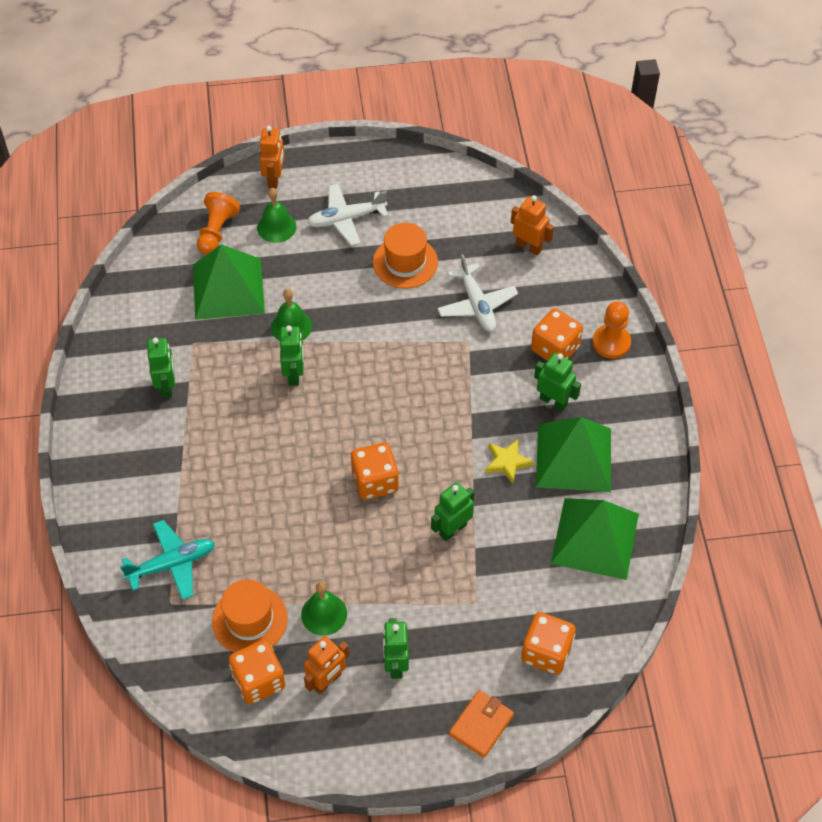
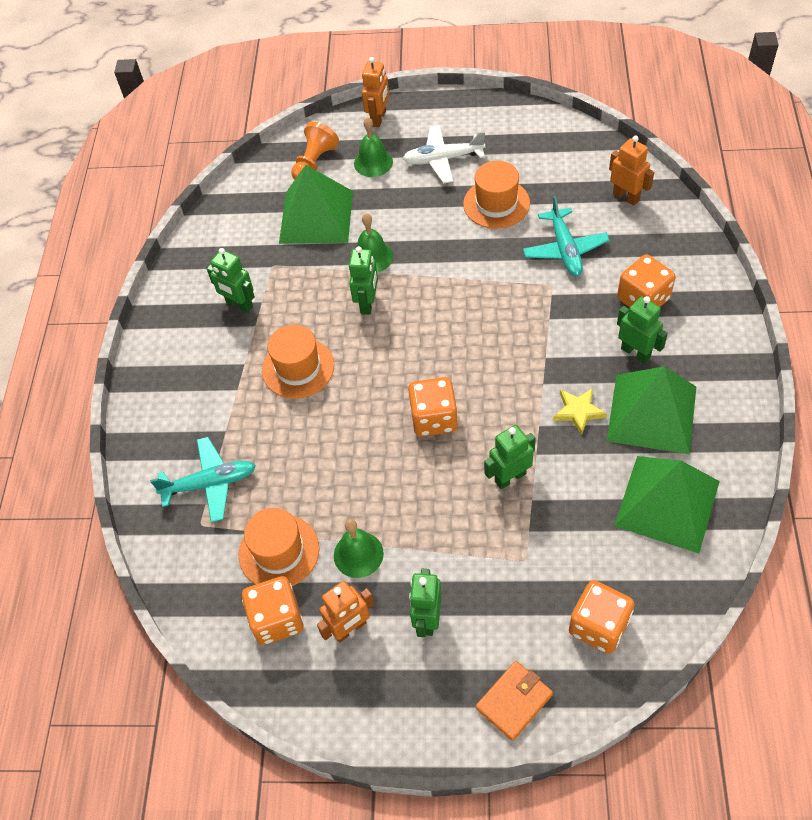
camera: 15 degrees right, 0 degrees up
(167, 386) = (239, 305): green robot -> green robot turned 120 degrees clockwise
(237, 444) = (298, 368): none -> orange hat
(477, 305) = (565, 249): white plane -> turquoise plane
(611, 343) = (705, 298): orange pawn -> none

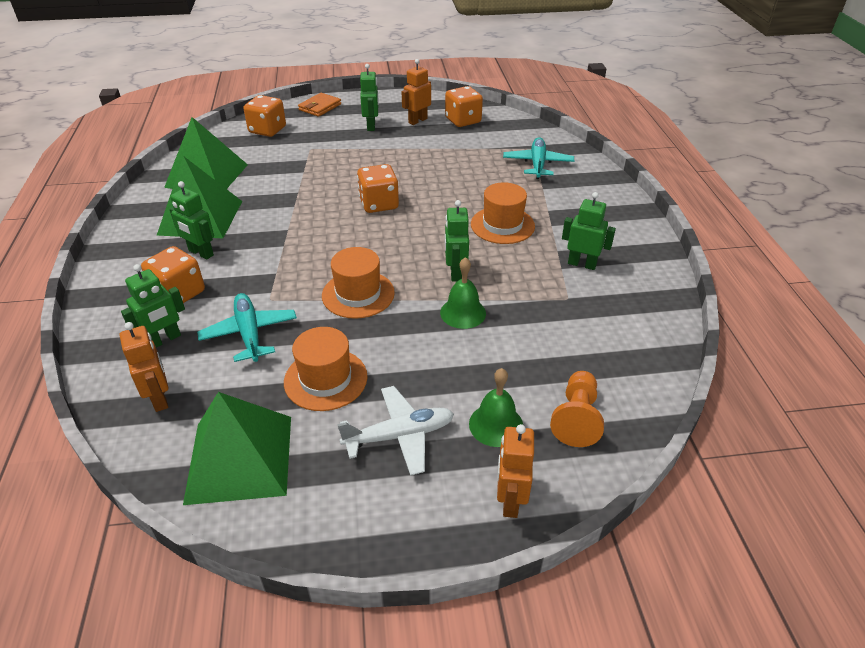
camera: 165 degrees right, 15 degrees down
(210, 483) = (537, 164): turquoise plane -> turquoise plane turned 120 degrees clockwise
(279, 551) = (473, 142): orange hat -> orange hat (358, 294)
(316, 216) = (543, 350): green pyramid -> green pyramid (239, 458)
(358, 554) = (420, 144): green bell -> none
(510, 477) = (318, 180): green robot -> green robot (164, 340)
(578, 411) = (261, 215): yellow star -> none
(626, 197) = (160, 398): orange robot -> orange robot turned 150 degrees counterclockwise

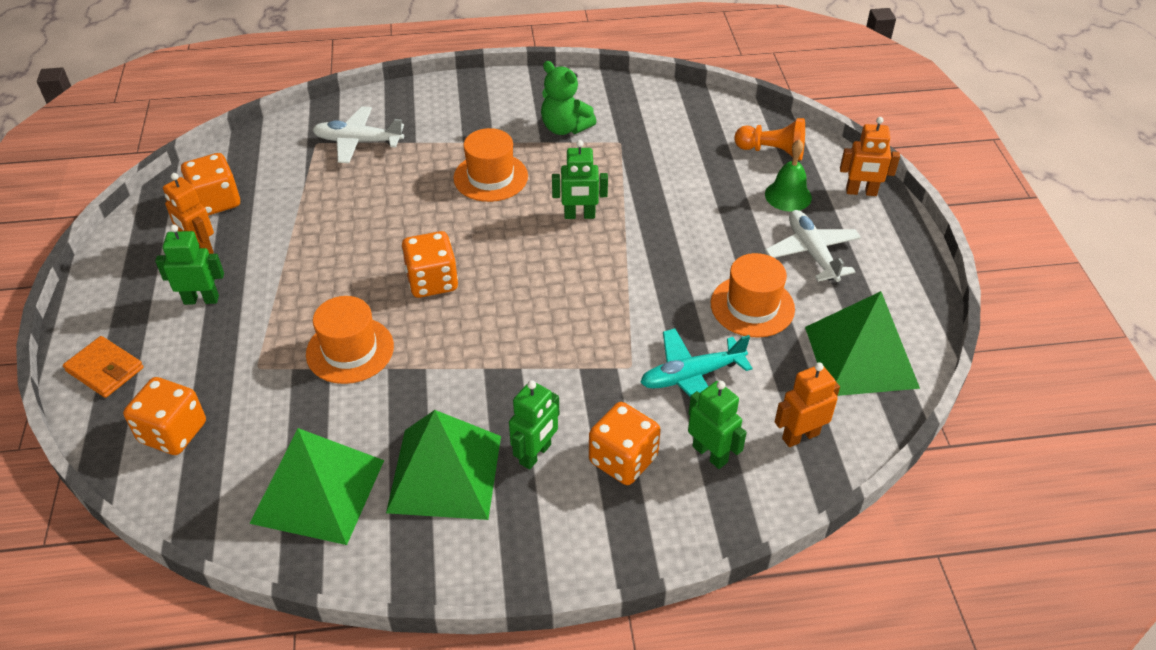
camera: 90 degrees left, 5 degrees up
(358, 294) = (619, 290): orange hat -> orange hat (350, 350)
(463, 313) = (645, 211): green bell -> none
(537, 164) = (358, 142): turquoise plane -> white plane
(582, 264) = (565, 128): green robot -> green teddy bear

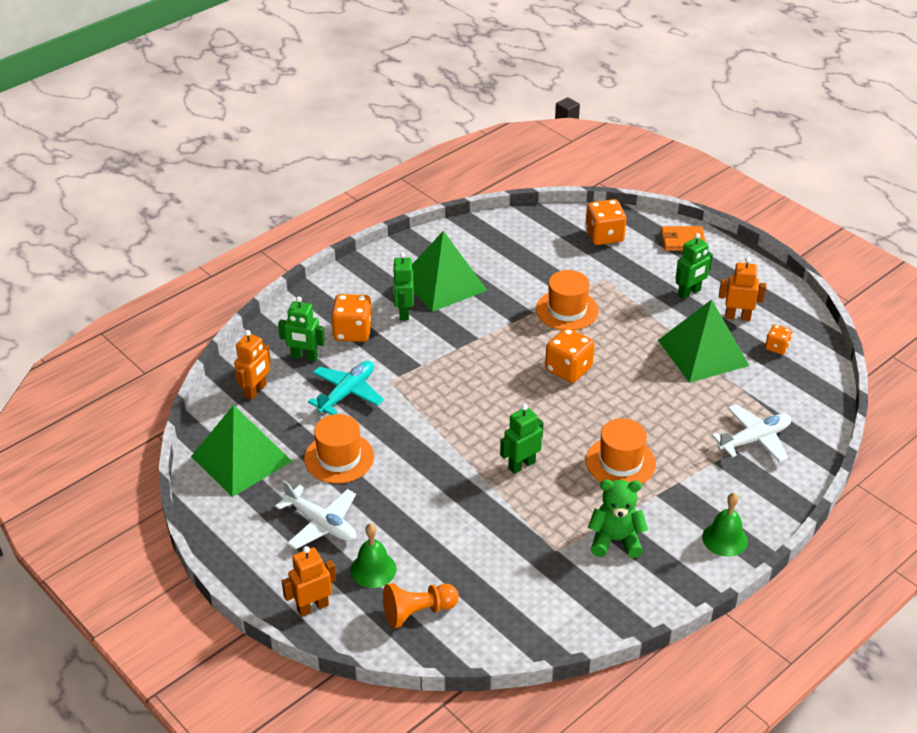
camera: 145 degrees right, 5 degrees down
(216, 202) = (777, 347): orange dice -> orange dice, size x0.57
(318, 491) = (499, 248): green pyramid -> green pyramid (703, 352)
(481, 93) = (725, 539): none -> green bell

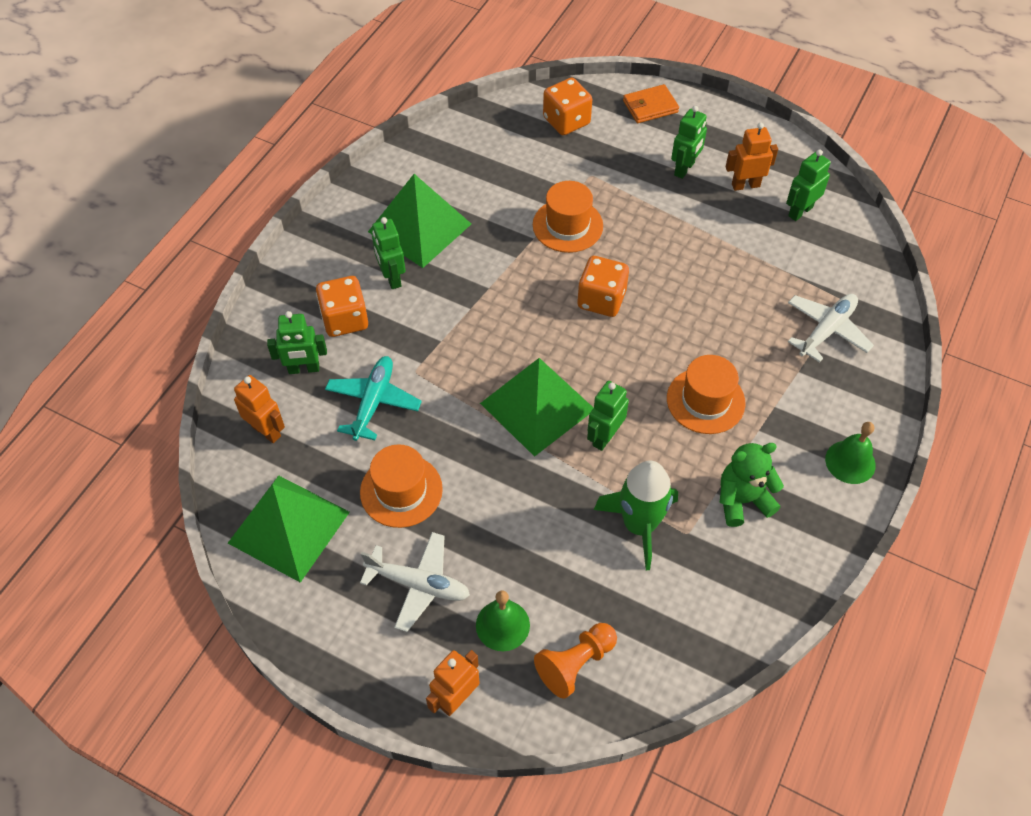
camera: 20 degrees left, 15 degrees up
(255, 391) = (266, 431): orange robot -> orange robot turned 60 degrees counterclockwise
(519, 533) = (639, 525): none -> green rocket
(703, 352) = (730, 239): green pyramid -> green pyramid (537, 406)
(777, 347) = (800, 211): orange dice -> green robot

